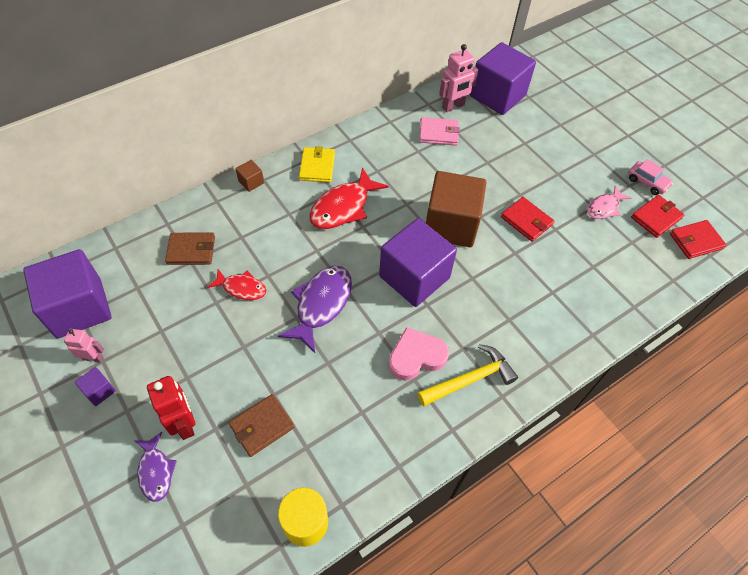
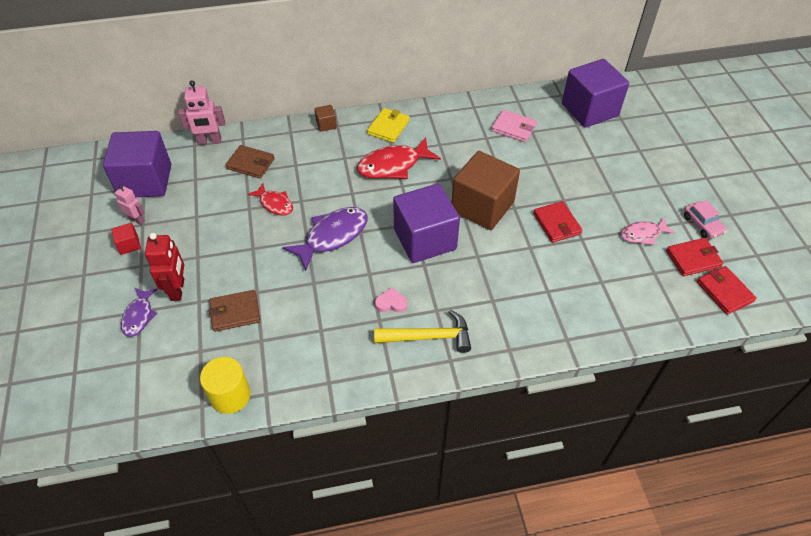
camera: 25 degrees right, 5 degrees down
(99, 391) = (129, 245): purple cube -> red cube
(416, 357) = (391, 303): pink heart -> pink heart, size x0.56
(453, 106) = (540, 109): pink robot -> pink robot (209, 141)
(696, 241) = (724, 292): red wallet -> red wallet turned 60 degrees clockwise

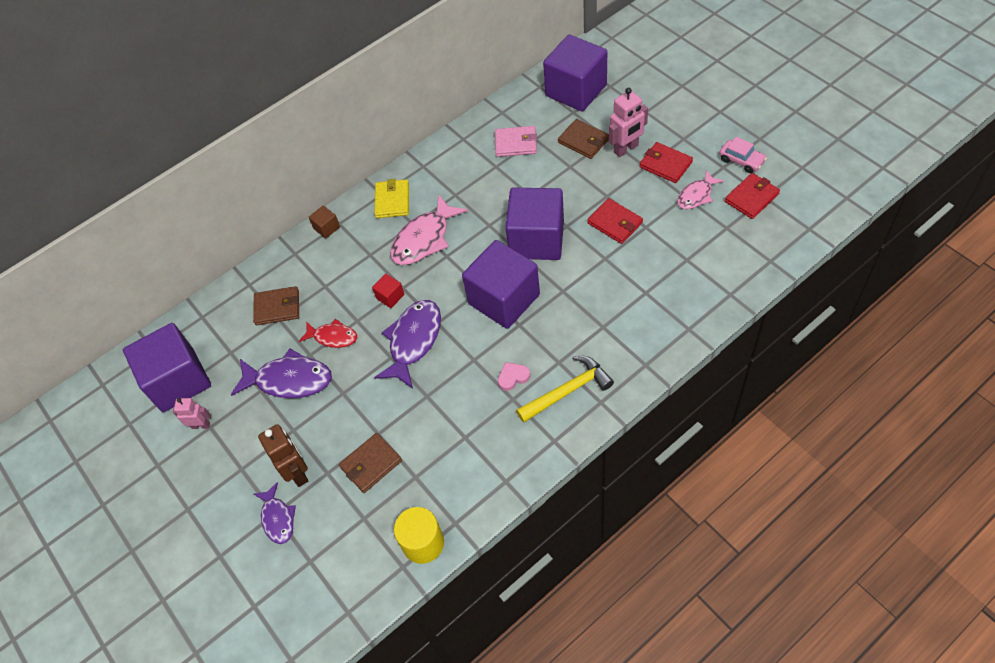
camera: 20 degrees left, 5 degrees up
(129, 245) = (212, 455): red cube -> red cube (390, 296)
(178, 290) = (297, 472): red robot -> brown robot
(209, 141) = (216, 305): pink robot -> pink robot (626, 149)
(221, 219) = (289, 380): none -> purple fish
(393, 165) = (424, 239): red fish -> pink fish
(482, 207) = (537, 239): brown cube -> purple cube
(571, 150) = (583, 141): none -> brown wallet
(724, 292) = (794, 216): red wallet -> red wallet (665, 164)

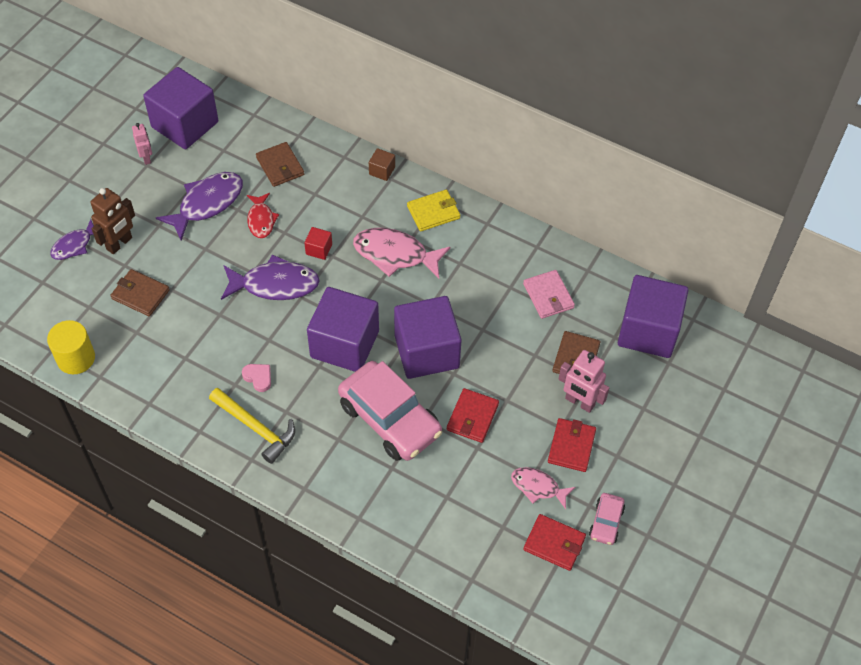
camera: 60 degrees right, 0 degrees up
(289, 380) = (207, 204): purple fish -> purple fish turned 120 degrees counterclockwise
(595, 282) = (390, 419): none -> pink car

